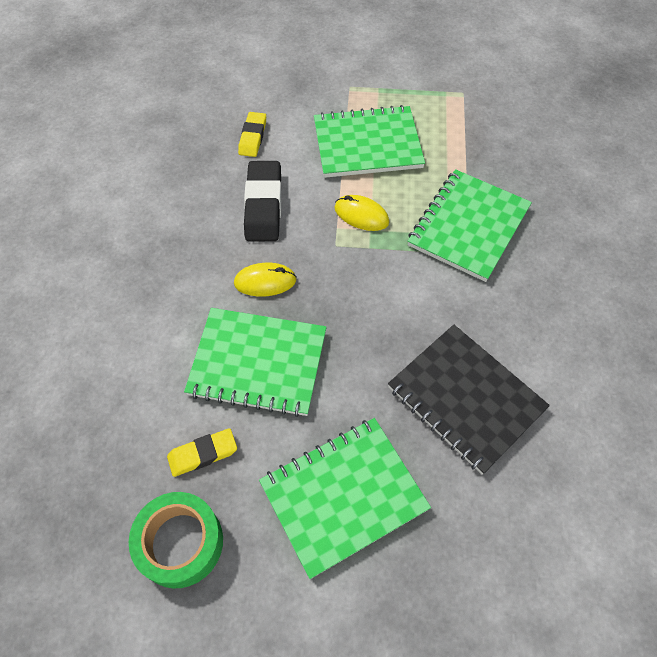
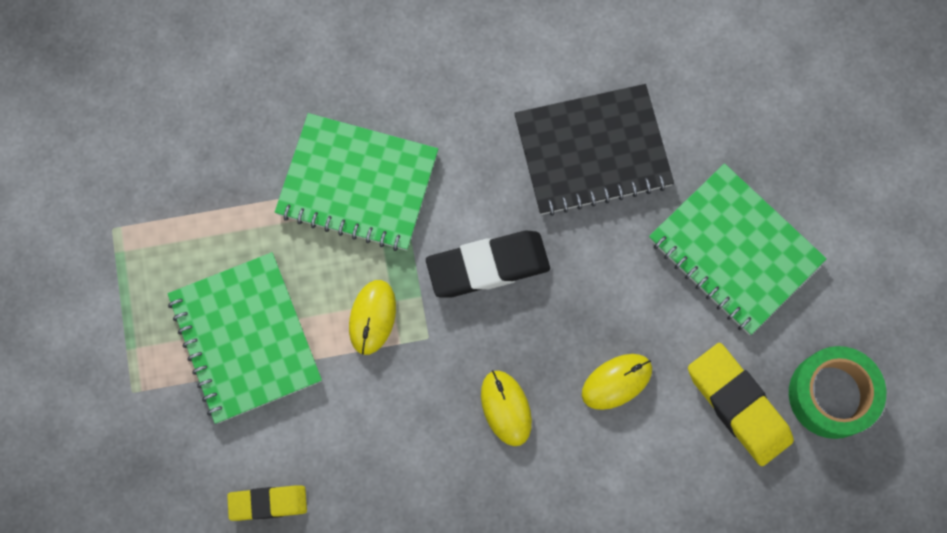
camera: 105 degrees left, 15 degrees up
(203, 454) = (738, 405): yellow eraser -> yellow eraser, size x1.64
(258, 363) = (616, 382): green notebook -> yellow mouse
(263, 205) = (388, 448): black eraser -> black eraser (488, 266)
(465, 398) = (592, 152): black notebook -> black notebook turned 45 degrees clockwise

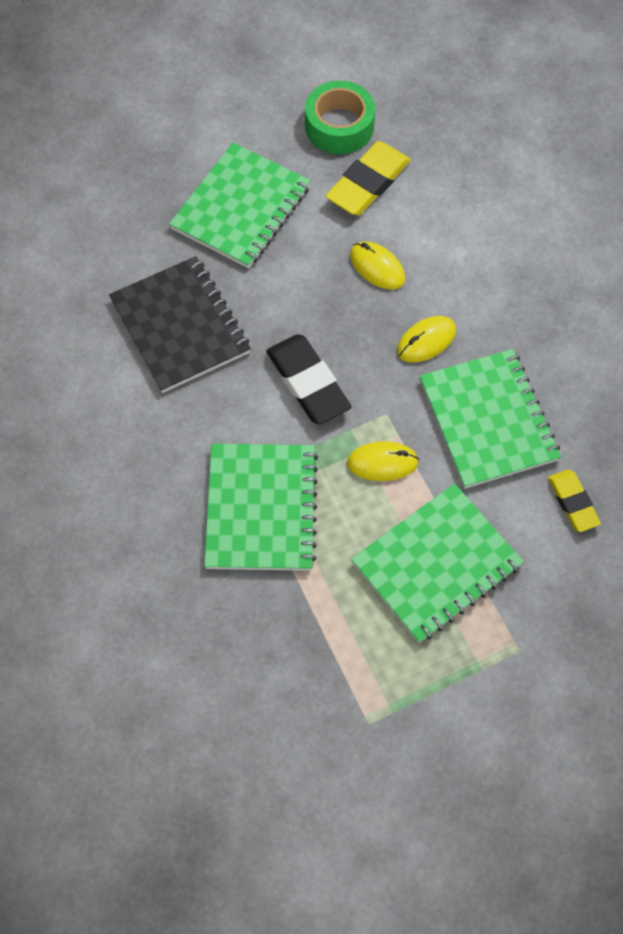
camera: 105 degrees left, 10 degrees down
(389, 445) = (488, 420): none -> green notebook

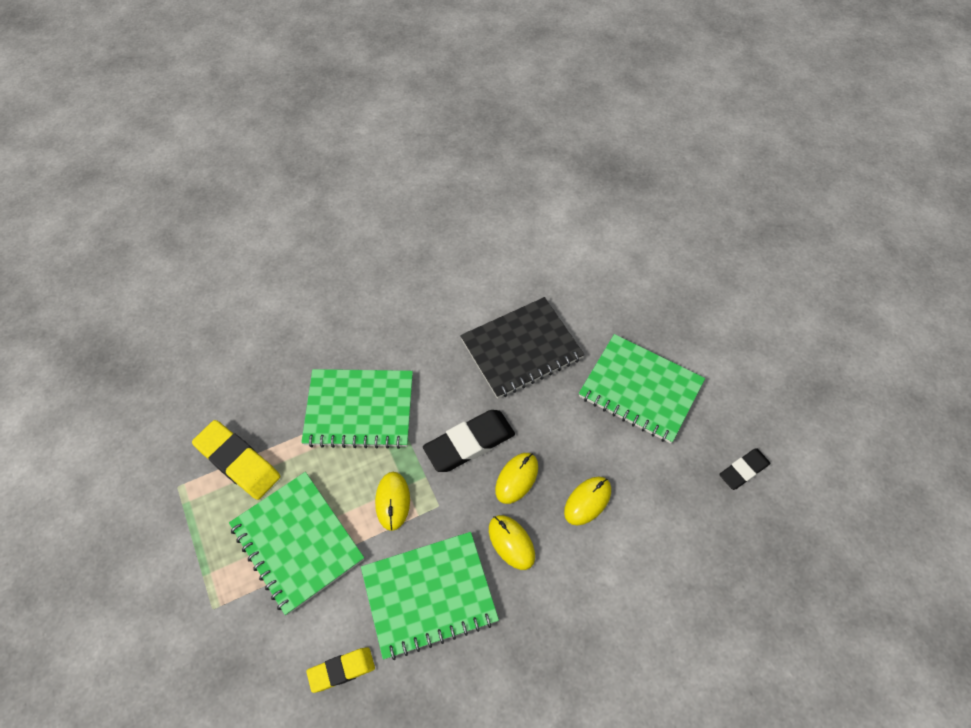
camera: 90 degrees right, 5 degrees down
(339, 126) = (743, 470): green tape -> black eraser
(352, 334) = (516, 478): none -> yellow mouse
(368, 183) = (680, 495): yellow eraser -> yellow eraser (238, 462)

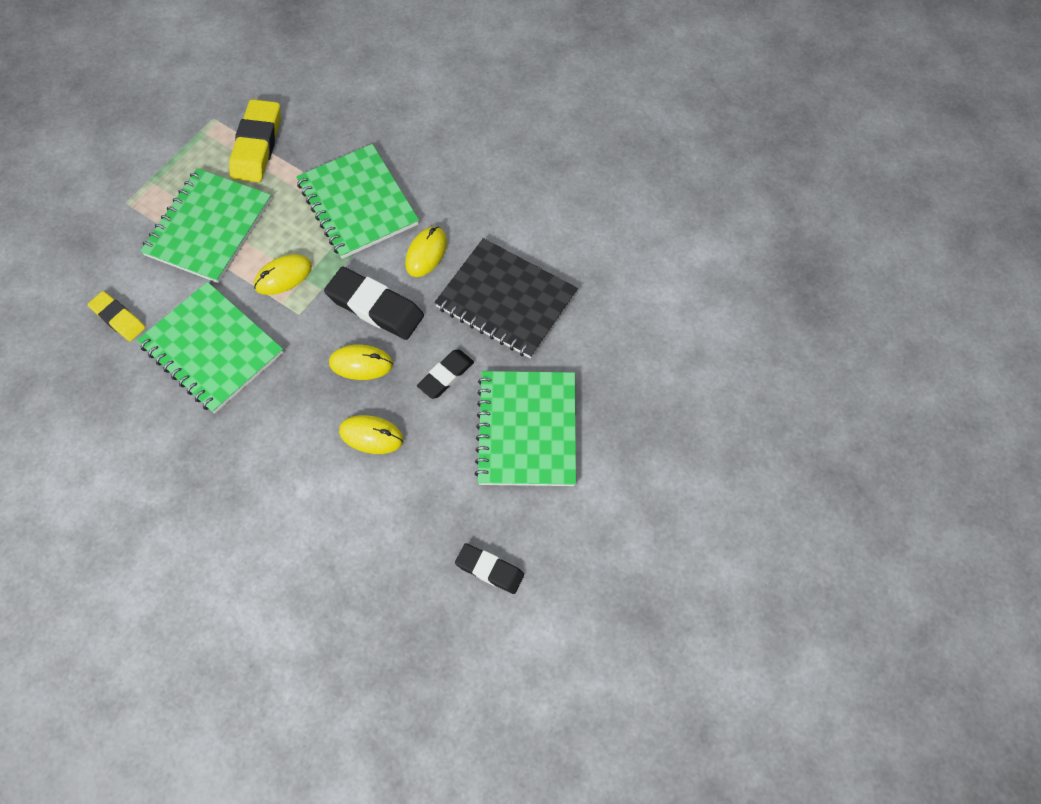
camera: 60 degrees right, 5 degrees up
(511, 542) = (294, 390): yellow mouse -> yellow mouse (426, 253)
(563, 422) = (446, 376): none -> black eraser

